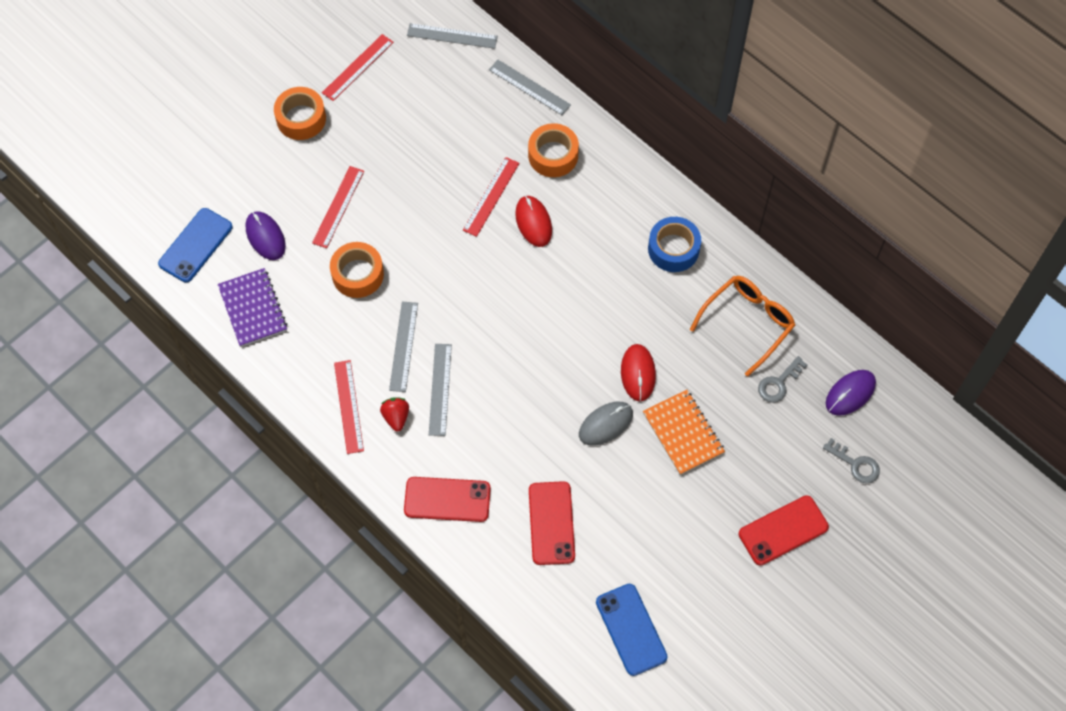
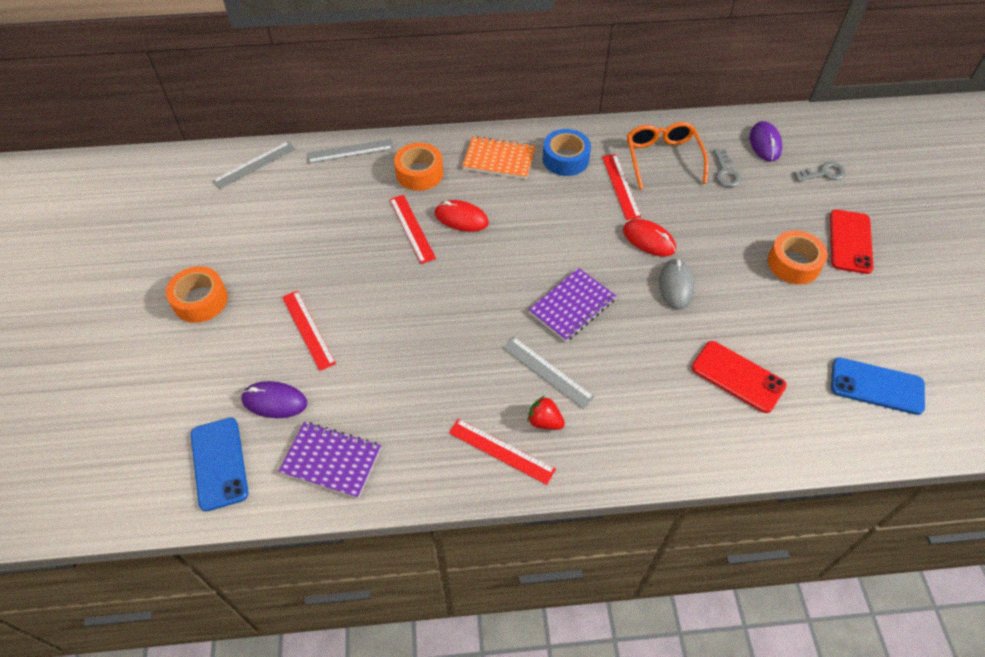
camera: 50 degrees left, 10 degrees down
(357, 67) = (205, 234): red ruler -> red ruler (620, 186)
(358, 274) = (384, 358): orange tape -> orange tape (793, 263)
(403, 346) = (483, 371): grey ruler -> none
(447, 499) = (657, 436): red phone -> none
(517, 363) = (572, 306): none -> purple notebook
(683, 433) = (722, 246): orange notebook -> orange notebook (499, 159)

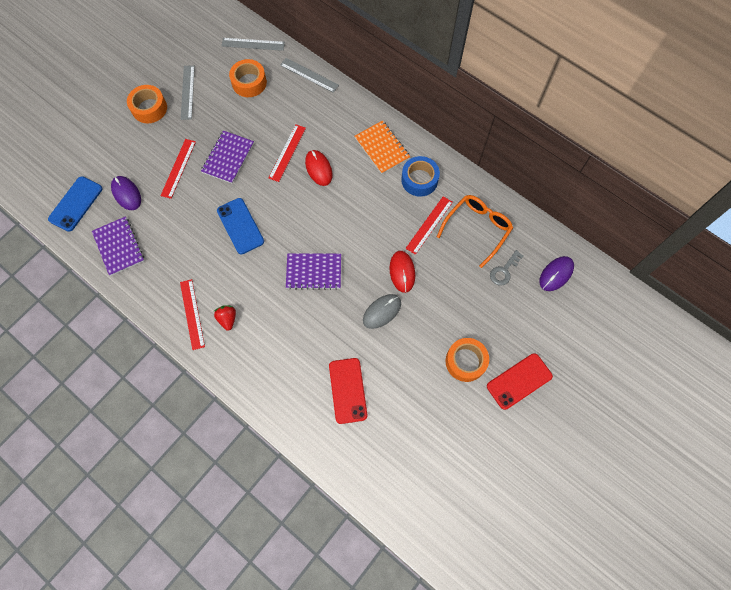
camera: 45 degrees right, 15 degrees up
(354, 278) = (228, 158): none -> purple notebook
(419, 173) = (329, 121): orange tape -> orange tape (249, 83)
(547, 372) = (259, 295): grey ruler -> grey ruler (187, 92)
(823, 173) = (566, 326): grey key -> none
(876, 386) = (414, 468): blue phone -> blue phone (240, 226)

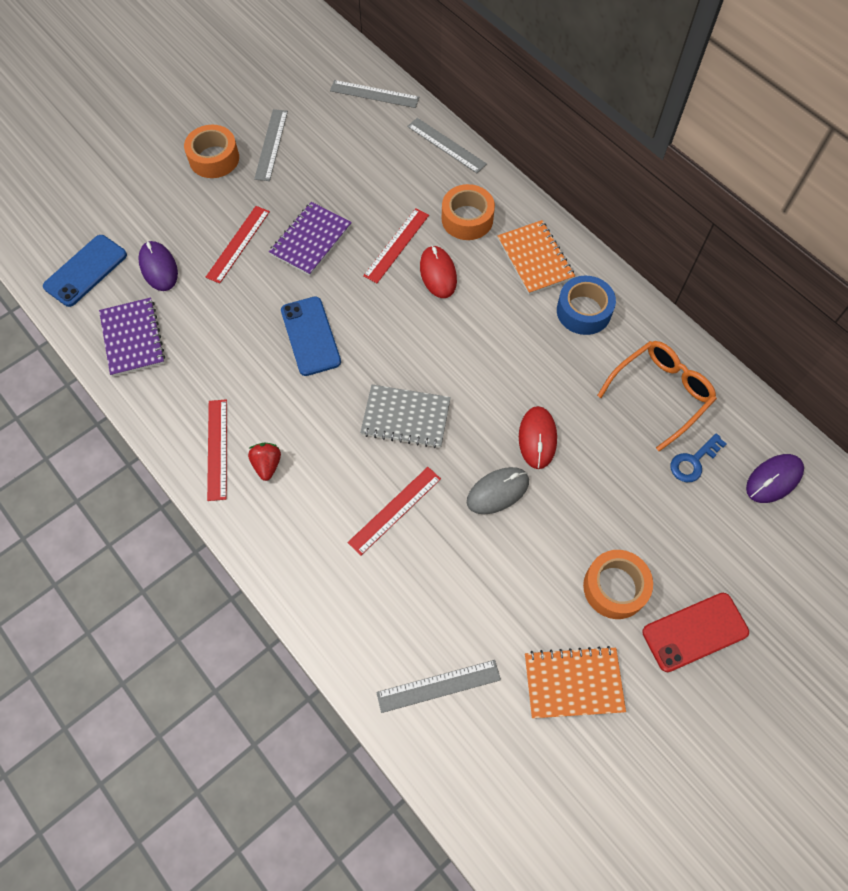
camera: 10 degrees right, 5 degrees down
(249, 83) = (359, 144): orange tape -> orange tape (467, 219)
(314, 272) = (405, 417): purple notebook -> grey notebook
(348, 390) = (427, 600): red phone -> none
(364, 444) = (438, 686): none -> grey ruler
(429, 225) = (588, 377): red ruler -> red ruler (395, 510)
(448, 427) = (573, 683): none -> orange notebook
(504, 271) = (693, 461): grey key -> blue key

